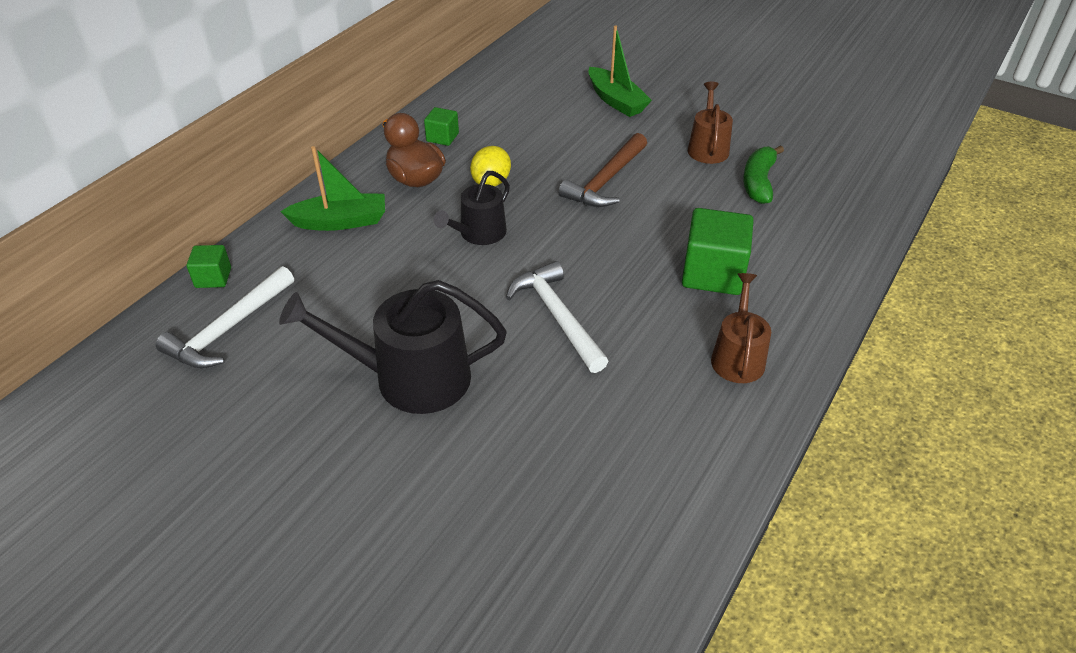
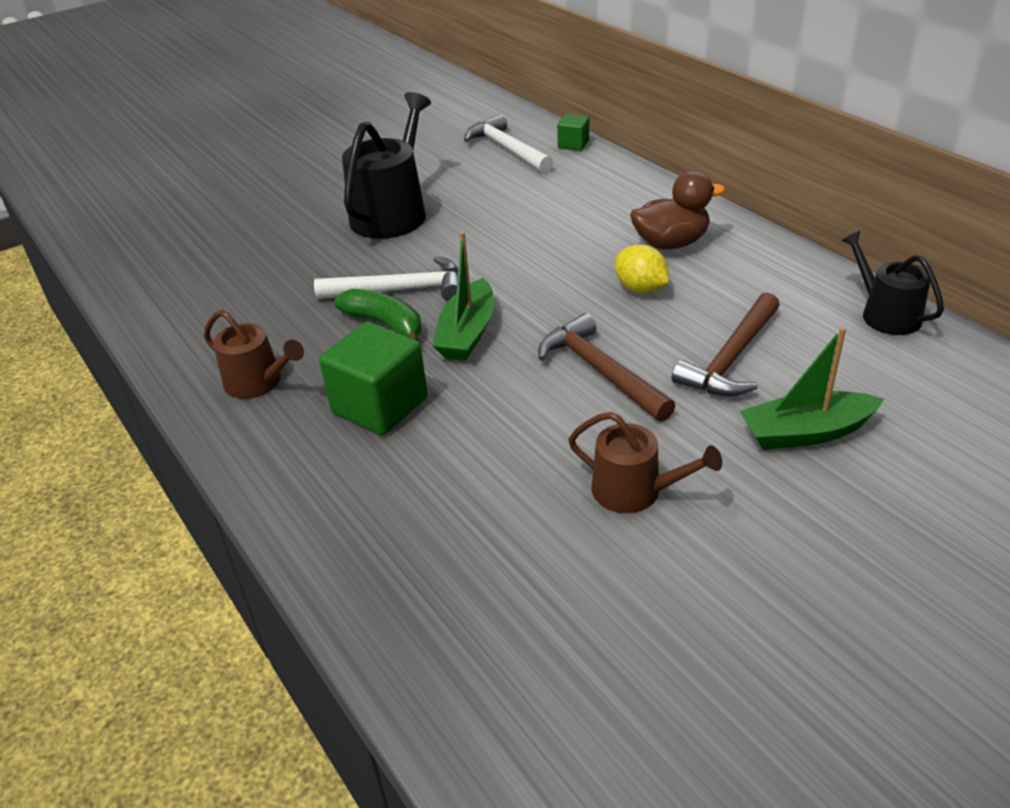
camera: 115 degrees right, 5 degrees down
(340, 221) = (618, 199): green boat -> green boat (467, 333)
(442, 137) = (751, 270): green cube -> none
(479, 233) = (552, 267): black watering can -> black watering can (885, 314)
(560, 132) = (730, 359): none -> brown hammer
(758, 182) = (522, 514): green banana -> green banana (385, 324)

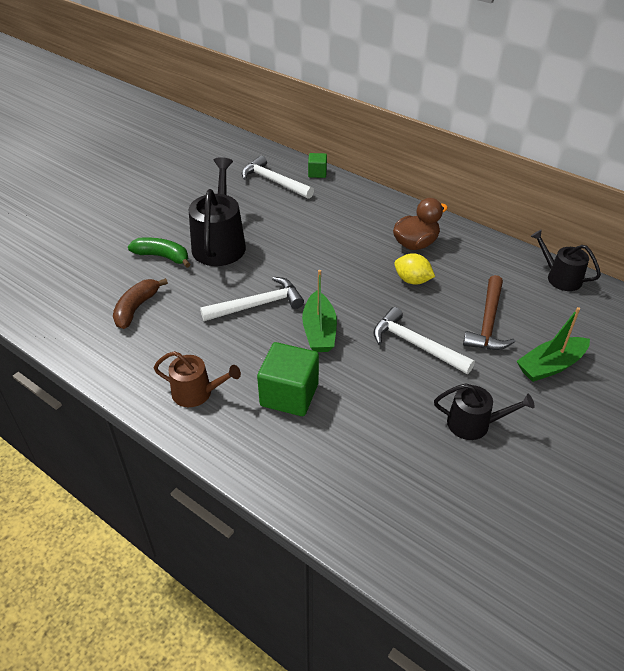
camera: 20 degrees left, 5 degrees up
(242, 273) = (136, 308): none -> brown banana
(385, 324) = (261, 333): green banana -> green banana (162, 256)
(600, 371) = (415, 344): brown hammer -> white hammer
(634, 491) = (474, 424): brown watering can -> black watering can

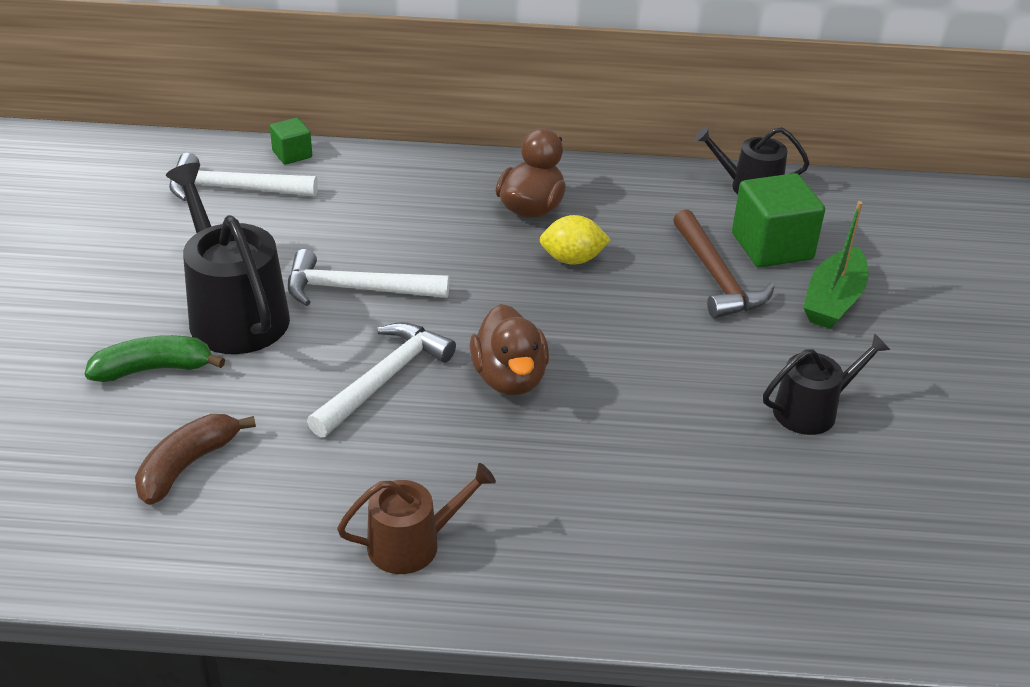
camera: 35 degrees left, 5 degrees down
(136, 308) = (187, 465): brown banana -> brown banana turned 45 degrees clockwise
(289, 394) = (550, 483): green cube -> green cube (772, 246)
(319, 331) = (509, 378): green boat -> brown duck
(415, 344) = (653, 342): white hammer -> white hammer (355, 289)

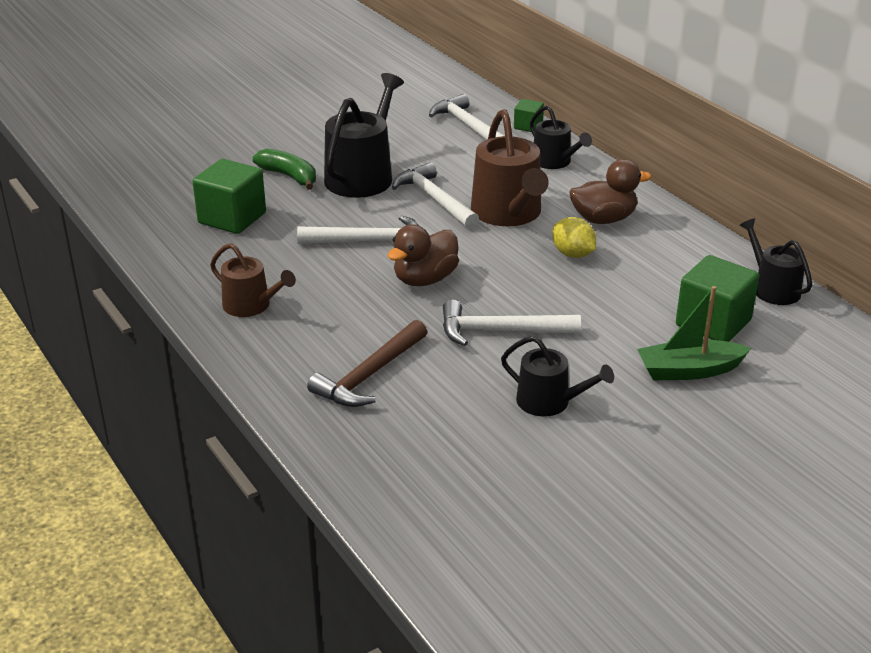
camera: 55 degrees right, 5 degrees down
(187, 465) = (232, 218): brown banana -> green cube
(386, 177) = (554, 162): none -> black watering can
(448, 257) = (508, 213): none -> brown watering can
(660, 378) = (499, 331): none -> white hammer
(716, 277) = (639, 314): brown hammer -> brown hammer (369, 375)

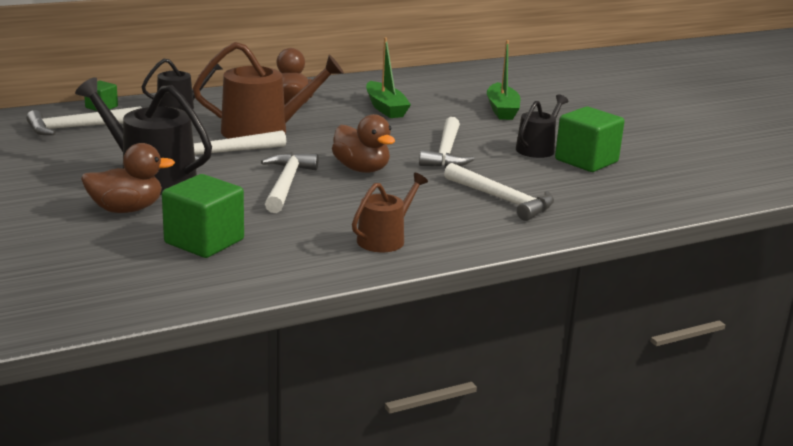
camera: 85 degrees left, 10 degrees down
(289, 176) = (126, 209): green banana -> brown duck
(369, 375) = (503, 200): brown hammer -> white hammer
(573, 254) = (341, 119): yellow lemon -> none
(633, 280) = (385, 108): none -> green boat
(713, 323) = (446, 96): green cube -> green cube (586, 161)
(772, 288) = (407, 77): black watering can -> none

